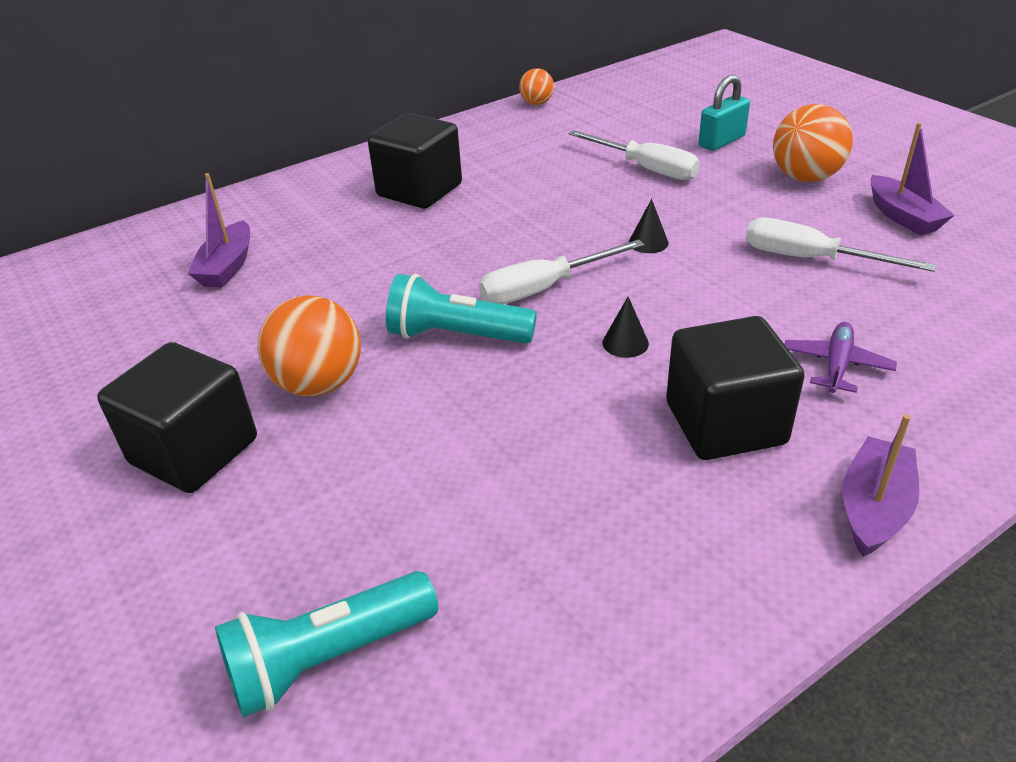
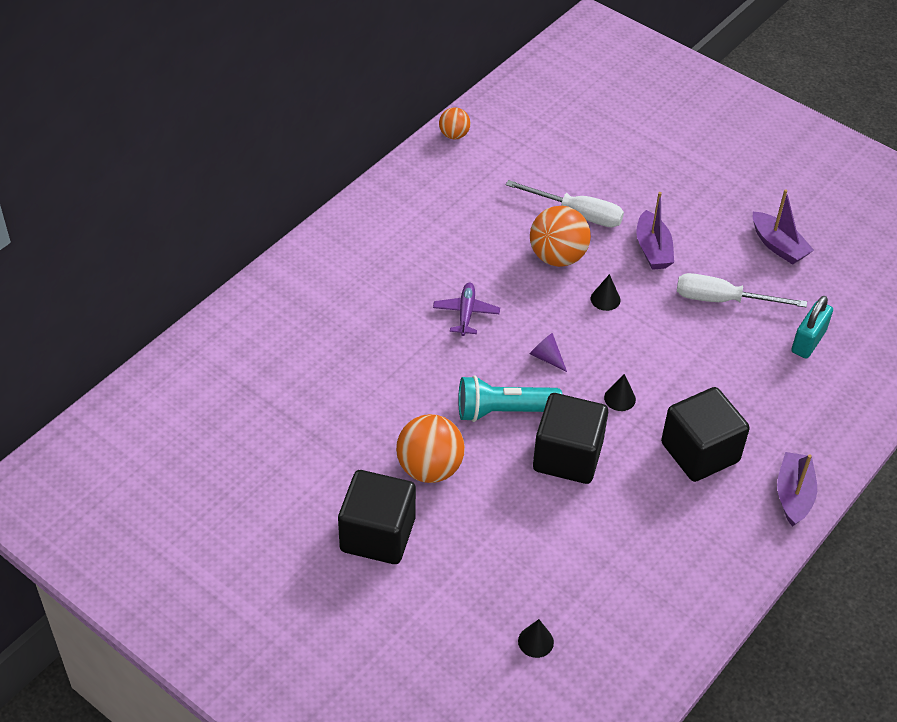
camera: 20 degrees left, 10 degrees up
(227, 267) = (294, 372): purple boat -> purple boat (652, 249)
(328, 658) = (535, 641): turquoise flashlight -> black cone
(419, 190) = (403, 264): black cube -> black cube (567, 456)
(544, 288) = (546, 357): white screwdriver -> purple cone
(721, 141) = (627, 171): turquoise padlock -> turquoise padlock (808, 341)
(805, 178) = (702, 210): orange ball -> orange ball (557, 257)
(836, 365) = (756, 394): purple plane -> purple plane (466, 313)

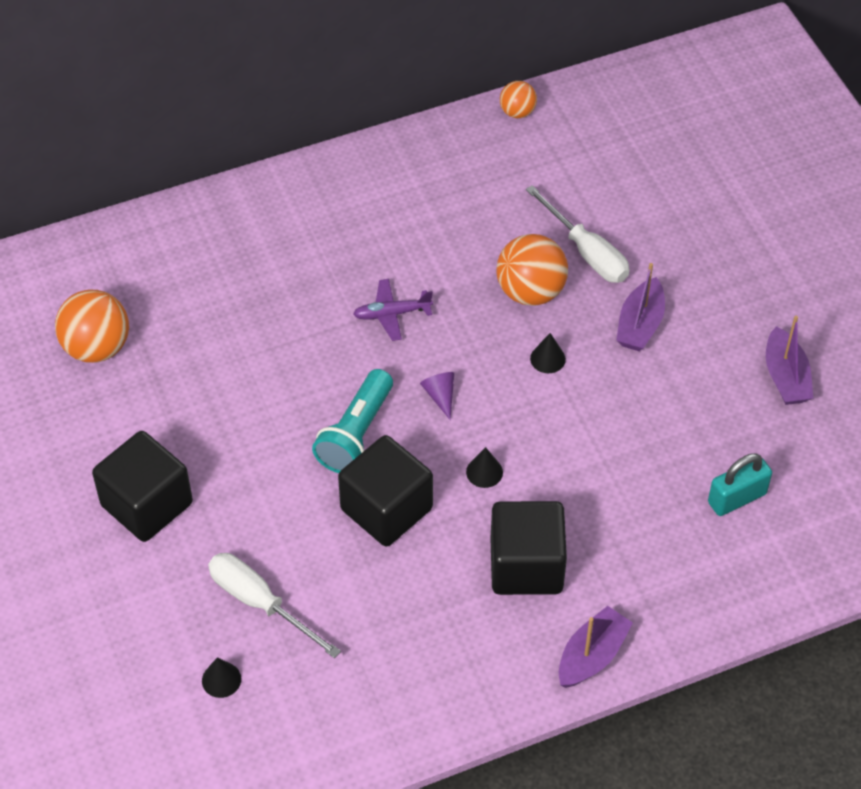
camera: 30 degrees right, 5 degrees up
(430, 468) = (242, 460): orange ball -> orange ball (97, 347)
(466, 313) = (391, 314): purple plane -> purple plane turned 135 degrees counterclockwise
(504, 411) = (356, 434): turquoise flashlight -> turquoise flashlight turned 90 degrees counterclockwise
(722, 300) = (675, 412): white screwdriver -> white screwdriver (260, 603)

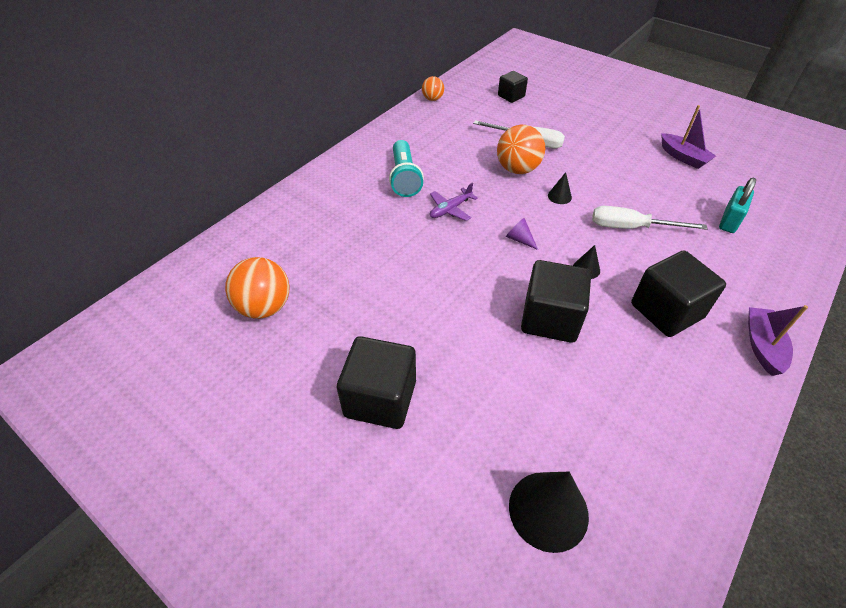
camera: 30 degrees left, 5 degrees down
(221, 679) = (548, 510): black cone -> black cone, size x2.08
(260, 603) = (524, 428): white screwdriver -> white screwdriver (631, 227)
(356, 434) = (489, 282): turquoise flashlight -> turquoise flashlight (404, 178)
(639, 155) = (511, 96): none -> black cube
(640, 324) = (589, 162): purple boat -> none

